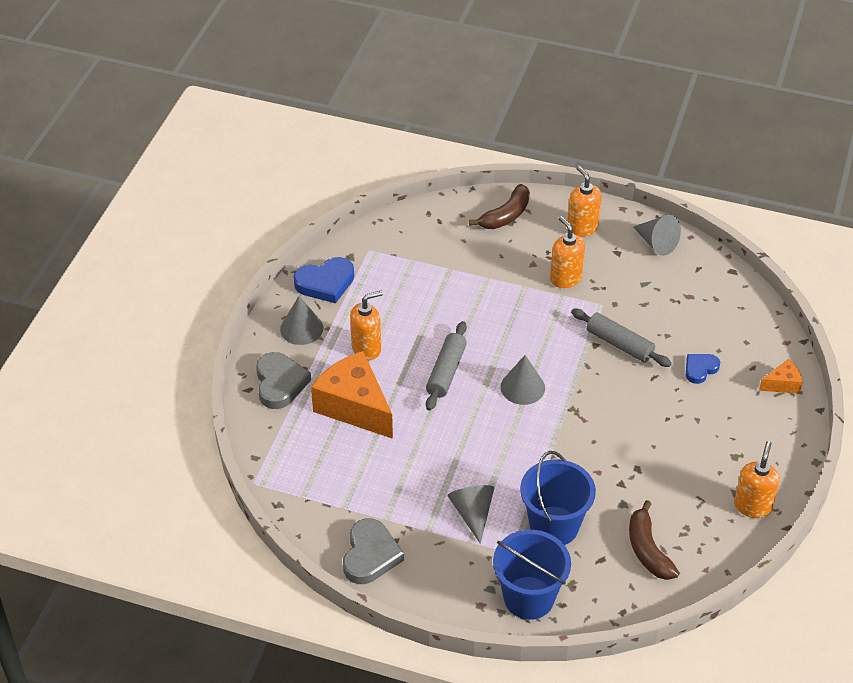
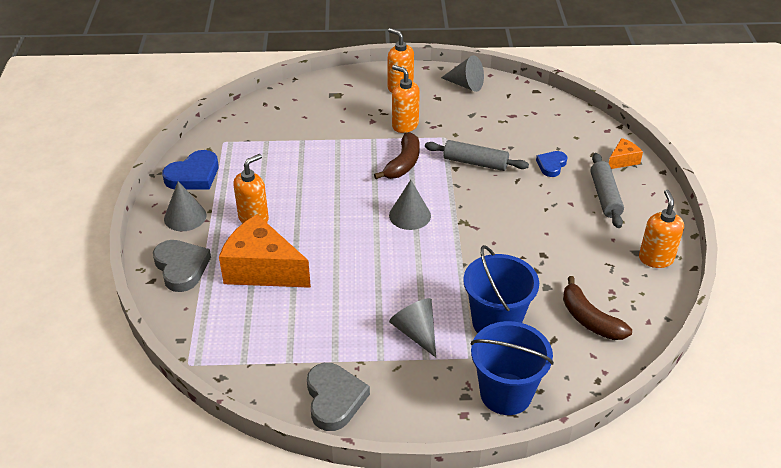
camera: 20 degrees left, 5 degrees down
(446, 372) = (336, 219): grey rolling pin -> grey rolling pin (605, 196)
(506, 215) = (332, 91): brown banana -> brown banana (403, 163)

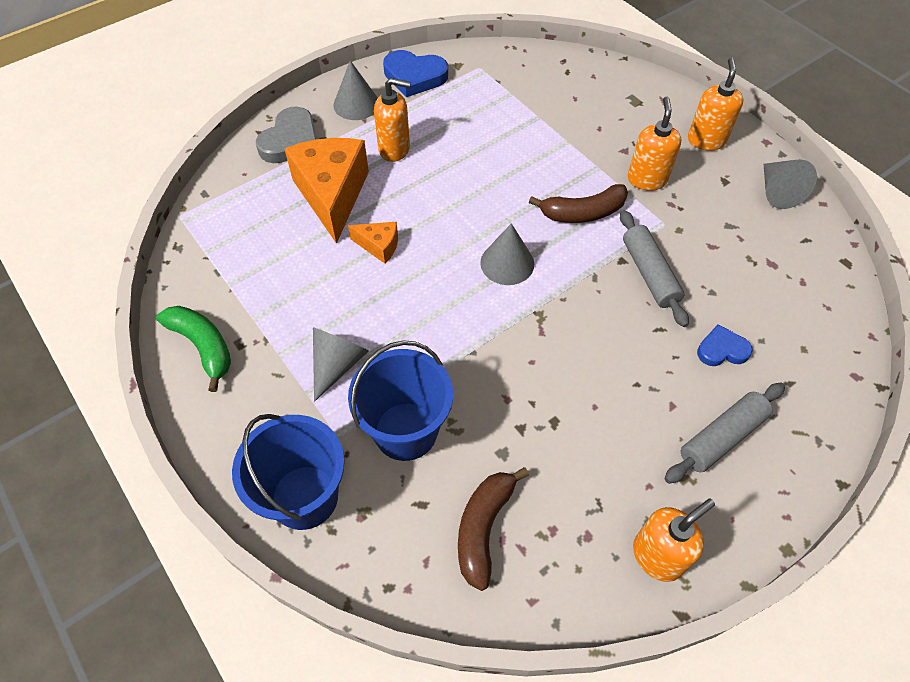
camera: 55 degrees right, 15 degrees up
(334, 399) = (203, 346): grey heart -> green banana
(622, 160) = (814, 423): orange cheese -> orange cheese (379, 246)

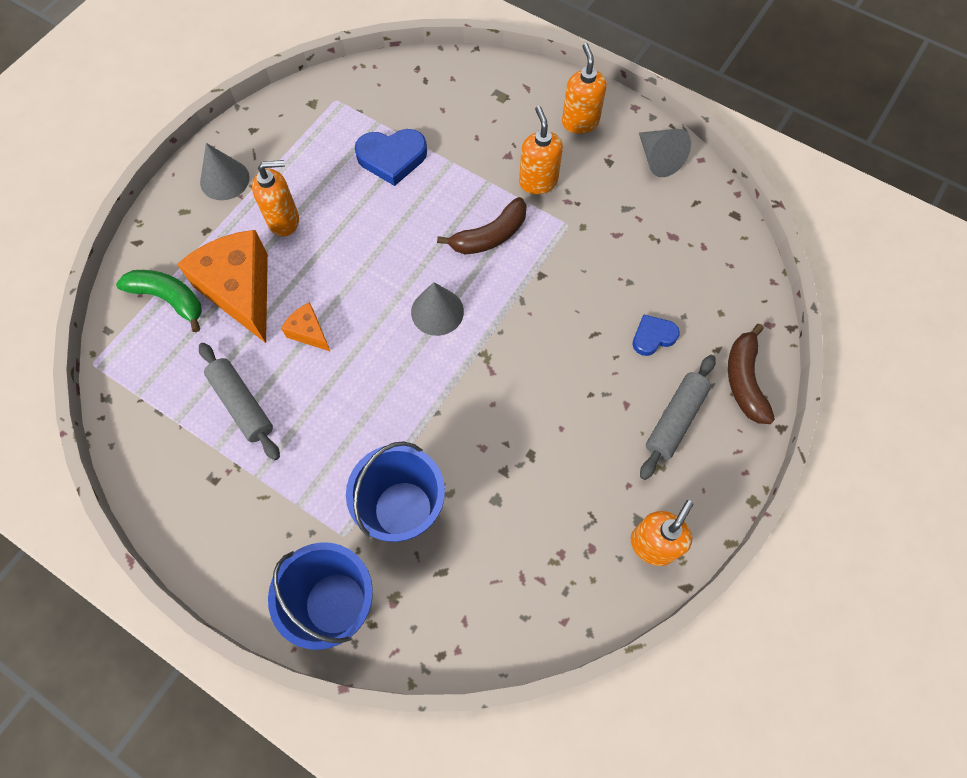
camera: 20 degrees left, 10 degrees up
(203, 346) = (178, 493): green banana -> green banana (169, 299)
(291, 141) = (173, 243): grey heart -> none
(337, 364) = (316, 467): grey cone -> none
(379, 246) = (309, 332): orange cheese -> orange cheese turned 135 degrees counterclockwise
(414, 77) = (273, 129): blue heart -> blue heart (392, 158)
(483, 528) = (503, 574): brown banana -> brown banana (744, 380)
(649, 273) = (569, 281): grey rolling pin -> grey rolling pin (242, 404)

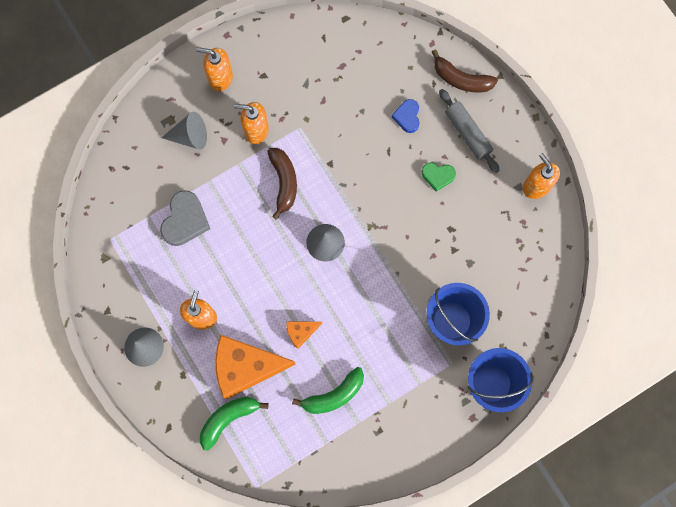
camera: 65 degrees left, 10 degrees up
(242, 404) = (334, 395): grey rolling pin -> green banana
(392, 158) = (185, 220): blue heart -> grey heart
(595, 407) = (438, 176): none -> green heart
(658, 159) = (278, 42): grey cone -> grey cone (190, 136)

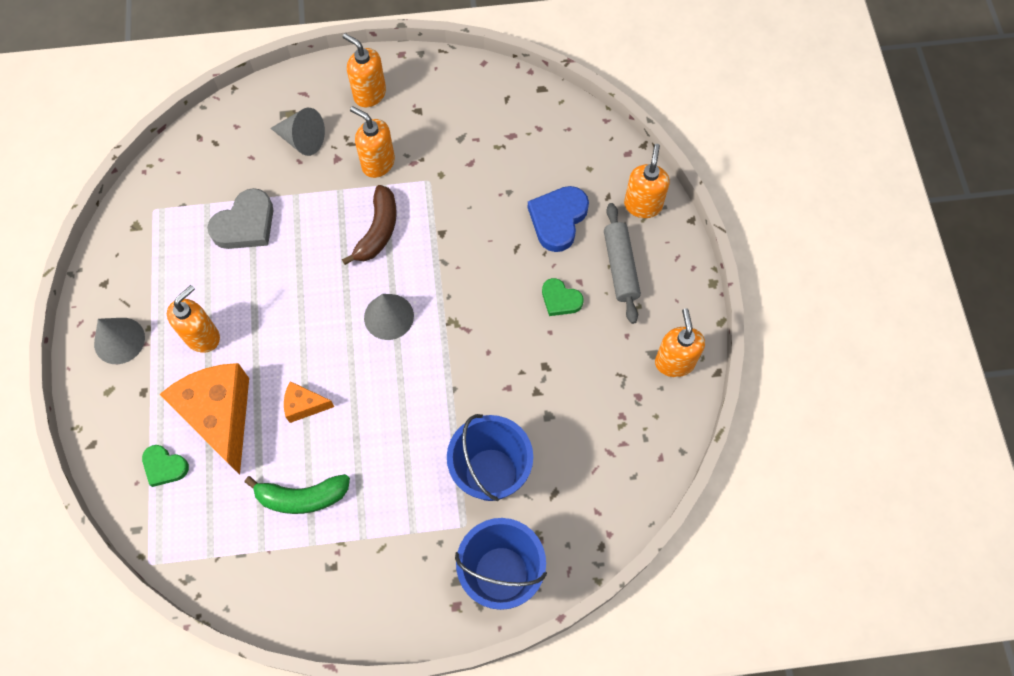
camera: 25 degrees right, 10 degrees down
(228, 419) = (164, 466): green banana -> green heart
(246, 367) = (219, 416): orange cheese -> orange cheese turned 45 degrees clockwise
(407, 117) = (558, 220): blue heart -> blue heart, size x1.64
(461, 79) = (643, 205): brown banana -> orange soap dispenser

